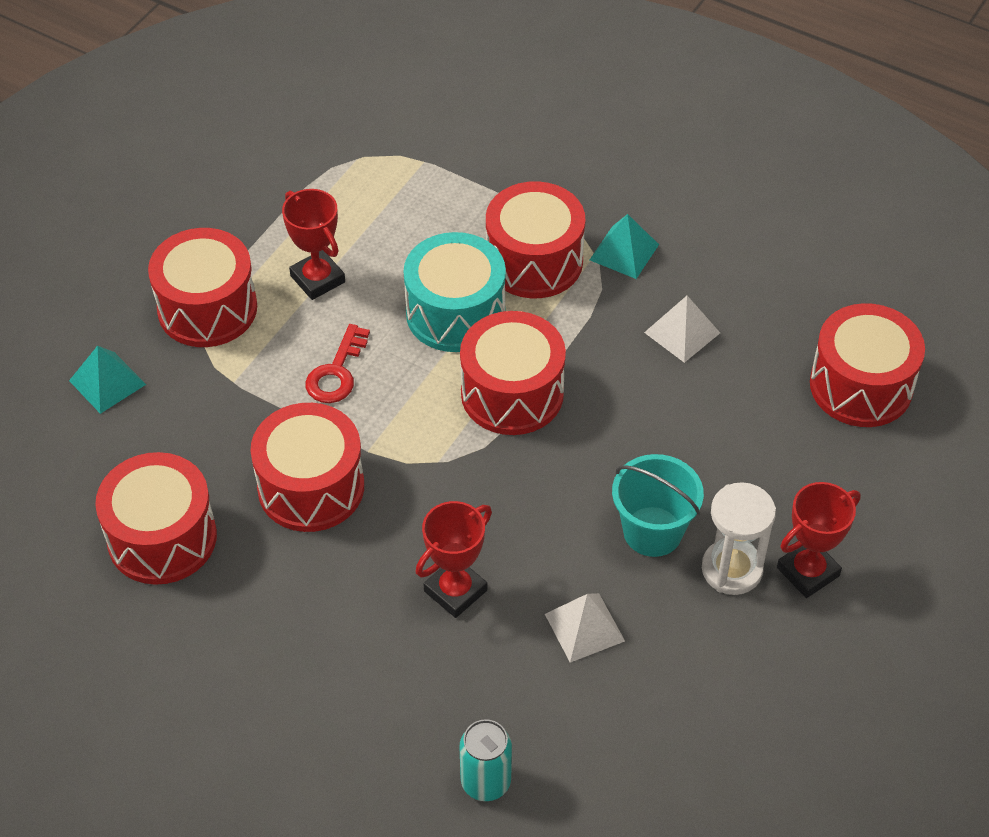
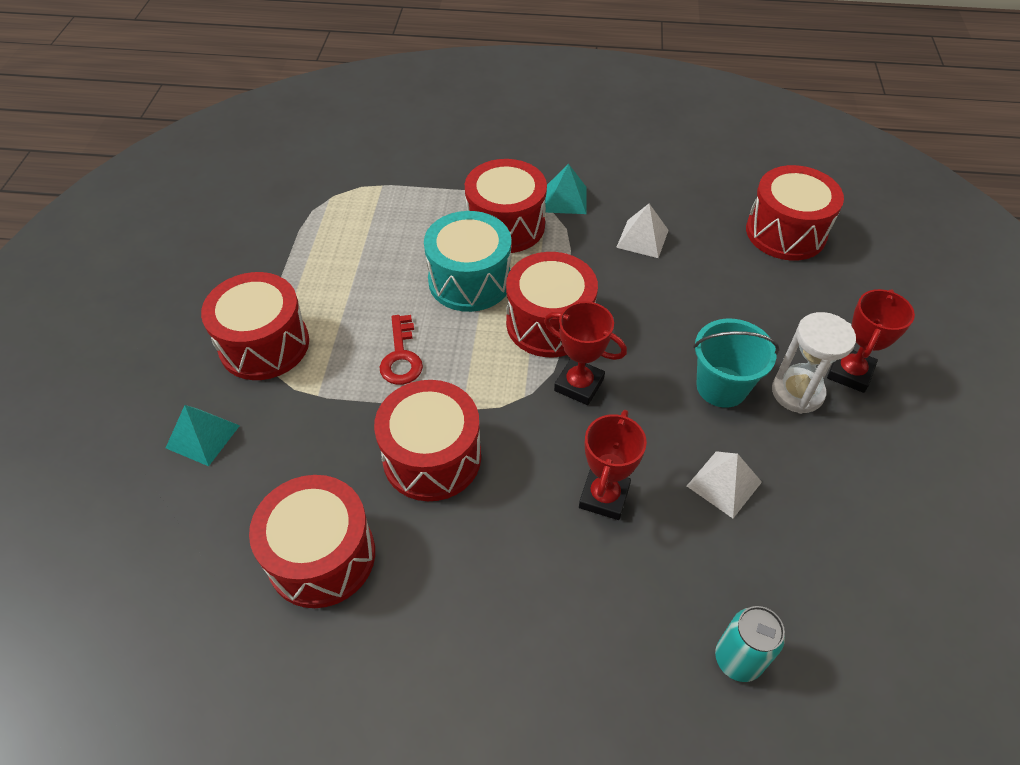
camera: 25 degrees left, 0 degrees up
(318, 279) = (346, 292): red trophy -> red trophy (579, 385)

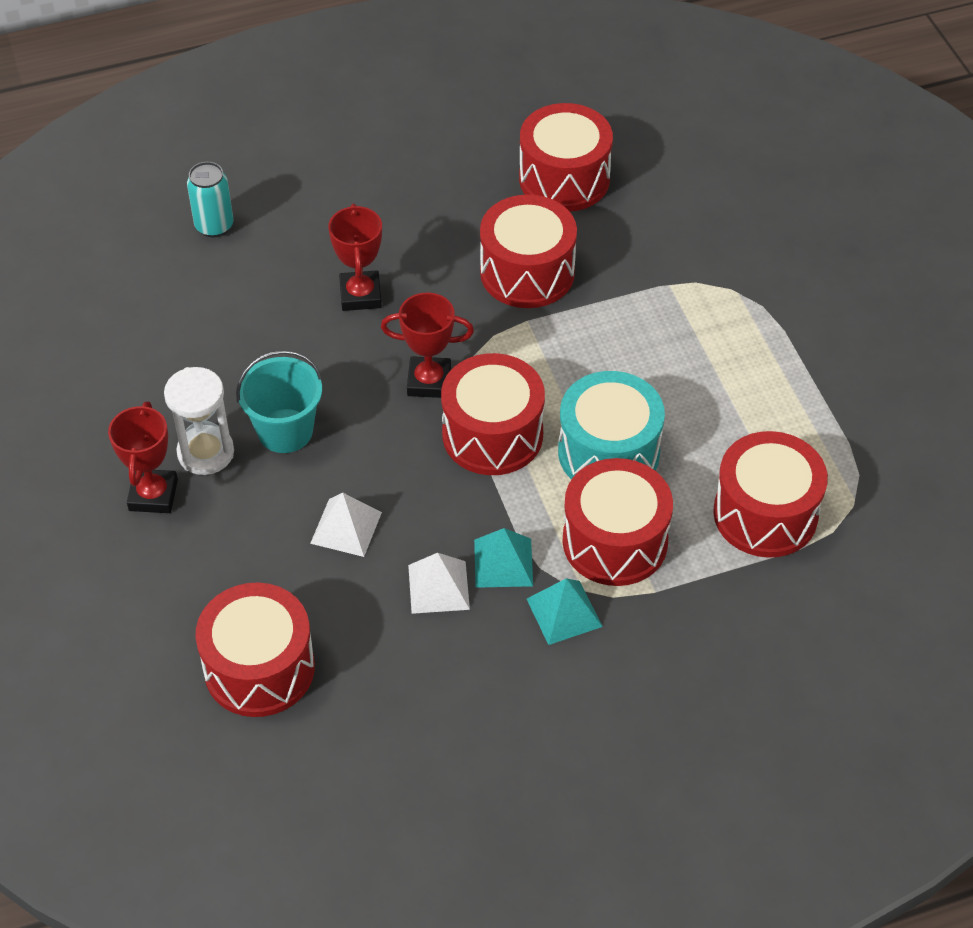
camera: 155 degrees right, 0 degrees up
(202, 436) = (736, 218): turquoise pyramid -> turquoise pyramid (503, 562)
(264, 344) = (760, 308): red drum -> red drum (765, 514)
(401, 357) = (619, 345): red key -> none
(724, 483) = (258, 342): white pyramid -> white pyramid (346, 527)

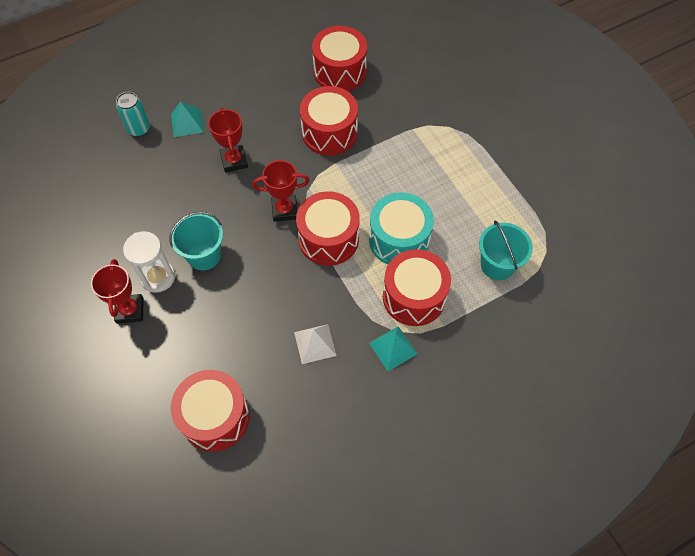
camera: 10 degrees left, 10 degrees up
(346, 527) = (252, 313): white pyramid -> none
(503, 562) = (350, 321): turquoise pyramid -> turquoise pyramid (187, 123)
(765, 514) = (497, 265): red drum -> turquoise bucket

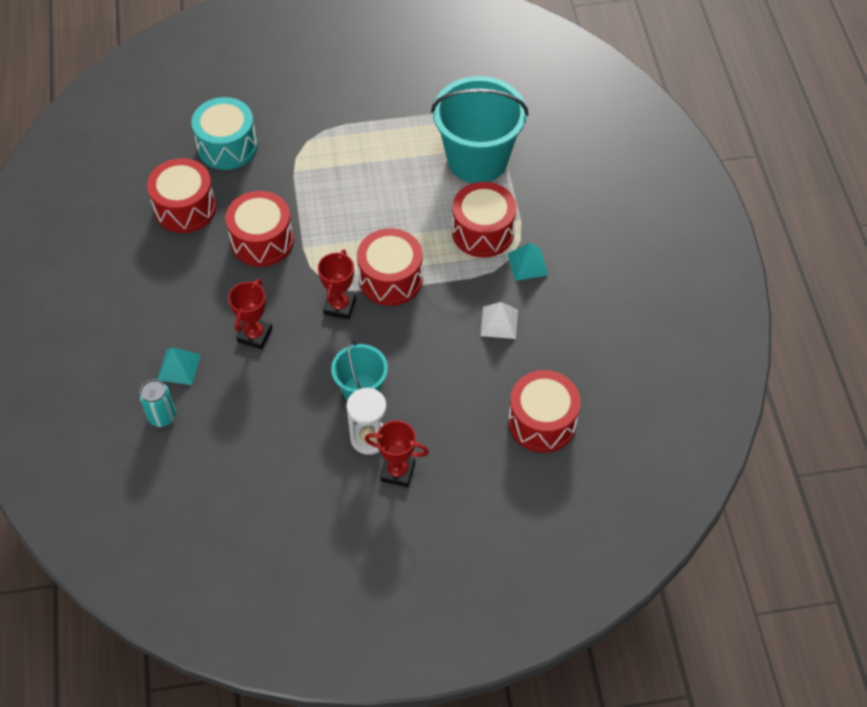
camera: 70 degrees left, 5 degrees down
(234, 161) = (255, 335): red trophy -> red trophy turned 75 degrees counterclockwise
(399, 240) = (417, 223): turquoise drum -> turquoise drum (227, 146)
(497, 265) = (477, 160): turquoise bucket -> turquoise bucket, size x1.82

